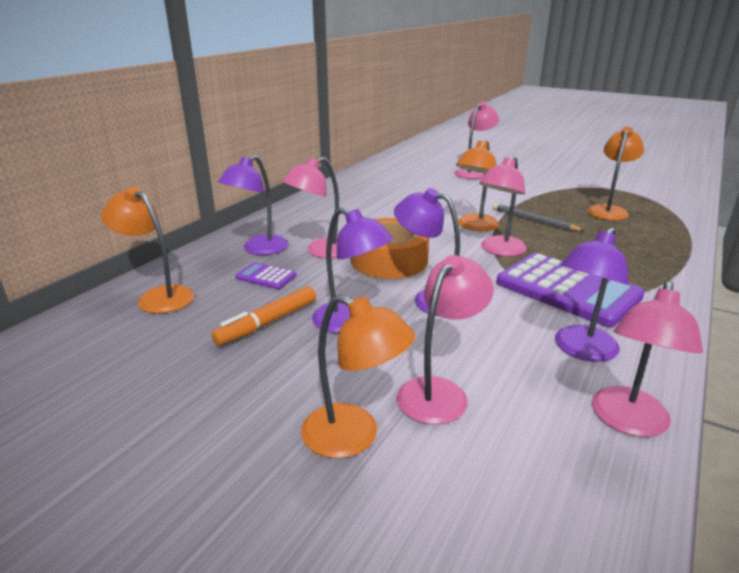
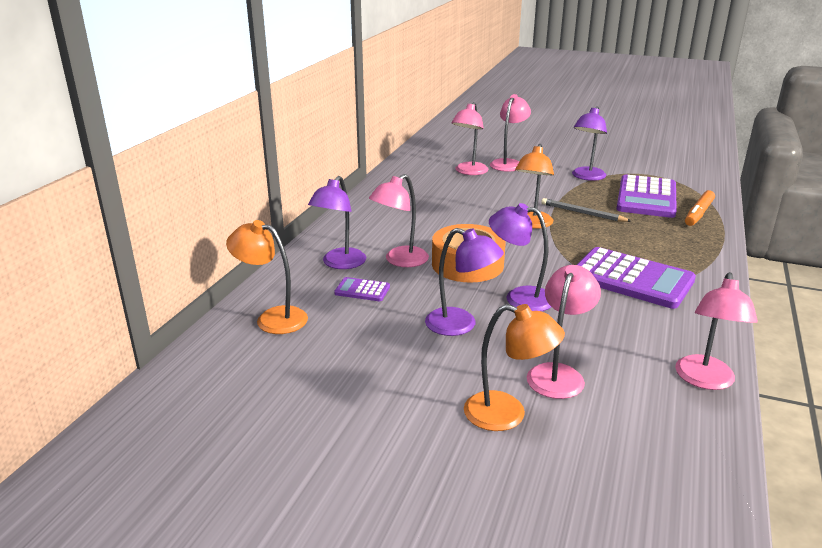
camera: 10 degrees left, 0 degrees up
(267, 323) = (388, 332): orange marker -> orange marker (698, 213)
(499, 250) = (562, 246): pink lamp -> pink lamp (469, 172)
(581, 350) = (657, 330): purple lamp -> purple lamp (586, 177)
(609, 210) = (646, 198): orange lamp -> purple calculator

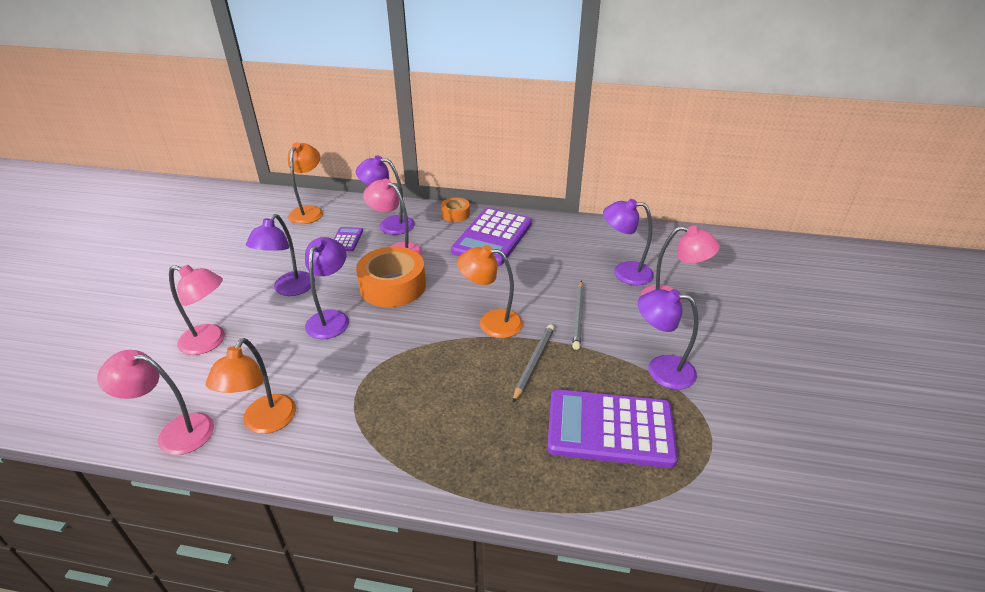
camera: 80 degrees right, 10 degrees up
(337, 227) = (455, 214): none -> orange tape
(469, 172) = (624, 272): pink lamp -> purple lamp
(507, 414) = (169, 317): orange lamp -> orange lamp (264, 423)
(525, 193) = (578, 316): none -> grey pencil
(631, 279) = (367, 396): purple calculator -> purple calculator (492, 237)
(698, 213) = (571, 484): orange marker -> none

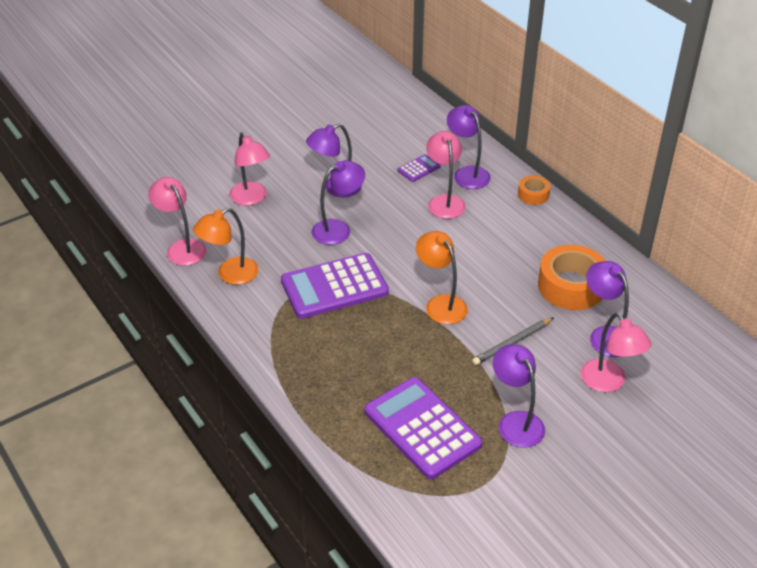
camera: 45 degrees right, 5 degrees up
(309, 211) = (419, 125): orange lamp -> none
(393, 286) = (407, 230): orange tape -> orange tape (571, 286)
(492, 237) = (535, 235): purple calculator -> purple calculator (334, 287)
(534, 363) = (431, 352): grey pencil -> none

